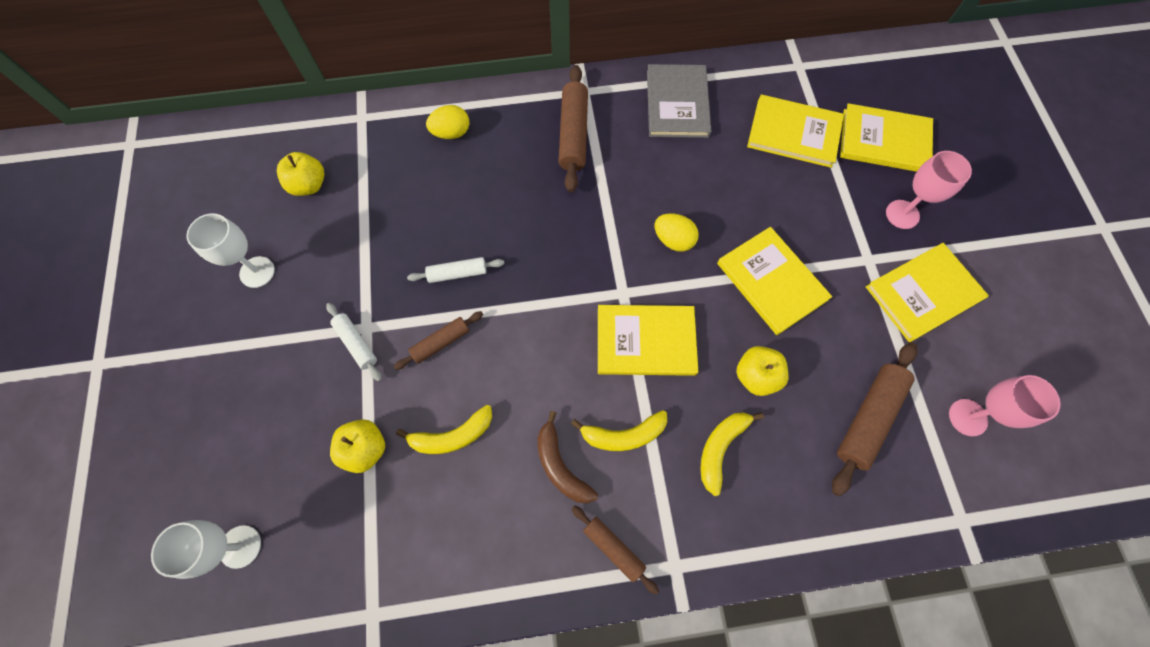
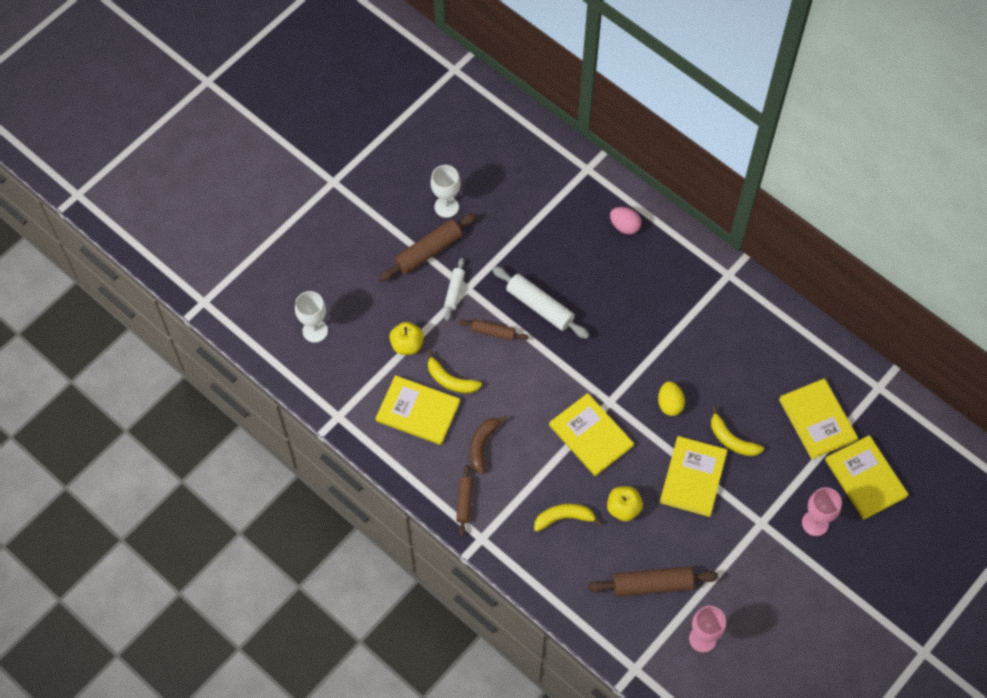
camera: 50 degrees right, 5 degrees down
(309, 185) = (519, 183): yellow apple -> none
(451, 133) = (624, 226): yellow egg -> pink egg
(457, 273) = (540, 306): white rolling pin -> white rolling pin, size x1.70
(573, 134) = (690, 293): brown rolling pin -> brown rolling pin (428, 251)
(623, 435) = (527, 463): yellow banana -> yellow banana (731, 440)
(677, 103) = (773, 335): grey book -> none
(923, 293) = (766, 568): yellow book -> yellow book (418, 411)

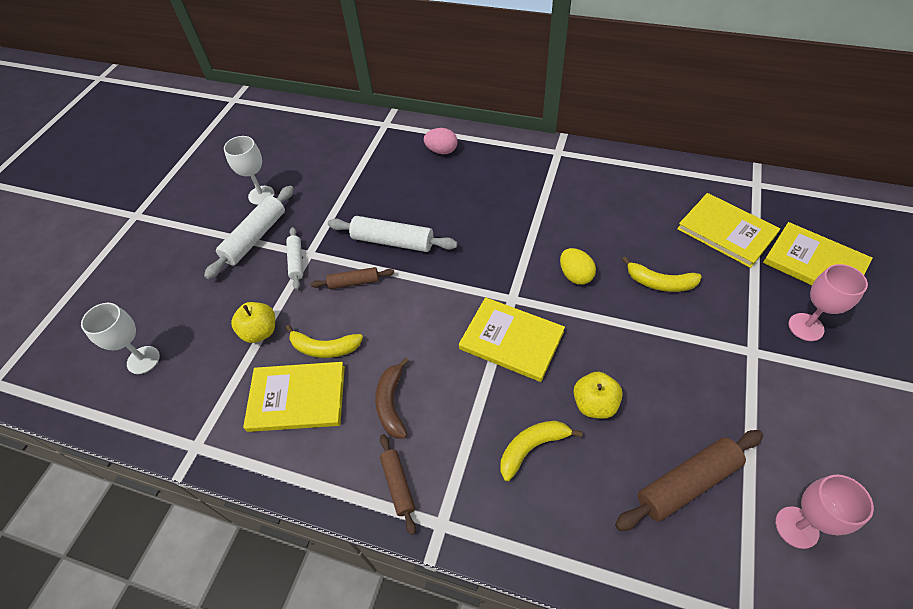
camera: 20 degrees left, 10 degrees down
(428, 251) = (255, 237): brown rolling pin -> white rolling pin
(693, 477) = (647, 336): yellow book -> none

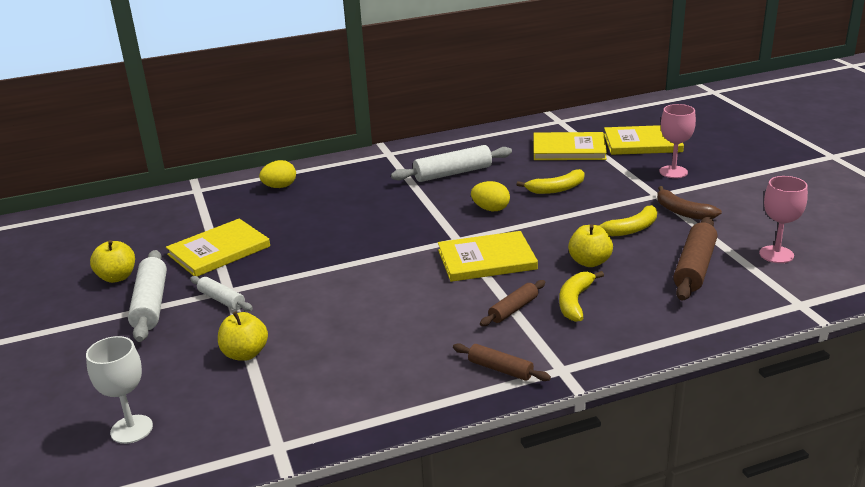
camera: 40 degrees left, 25 degrees down
(261, 195) = (117, 277): white goblet -> yellow apple
(297, 398) = (342, 371): yellow book -> yellow book (219, 250)
(324, 348) = (327, 334): yellow banana -> yellow banana (631, 229)
(354, 282) = (301, 287): brown rolling pin -> brown rolling pin (513, 309)
(392, 403) = (434, 333): brown banana -> brown banana (682, 212)
(393, 241) = (306, 251): white rolling pin -> white rolling pin (453, 173)
(441, 151) = (280, 187): pink egg -> yellow egg

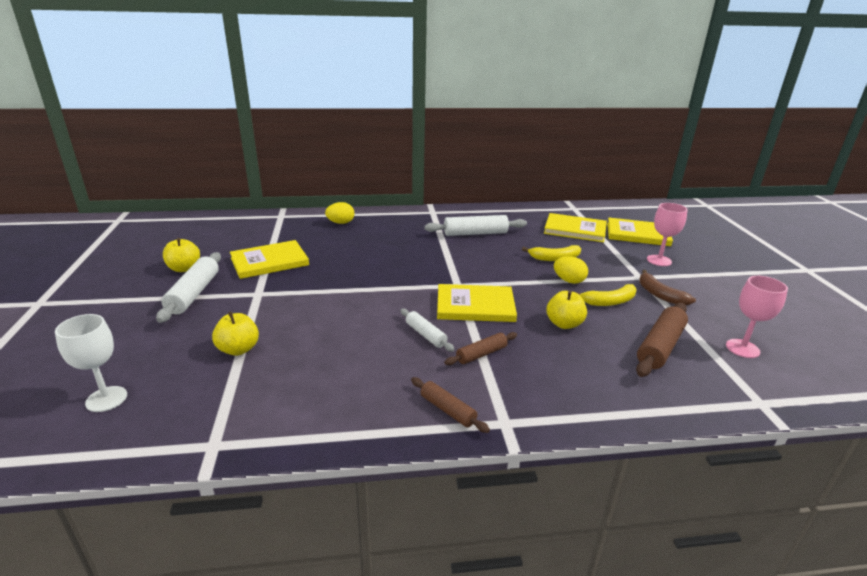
camera: 10 degrees right, 0 degrees up
(221, 300) = (248, 300): white rolling pin -> white rolling pin (425, 335)
(490, 209) = (494, 265): yellow egg -> yellow egg (569, 281)
(575, 302) = (539, 358): yellow banana -> none

